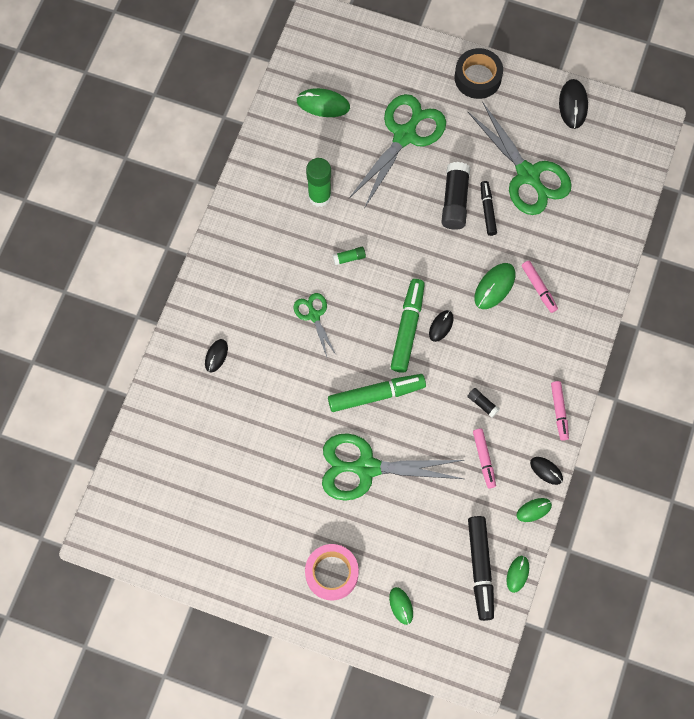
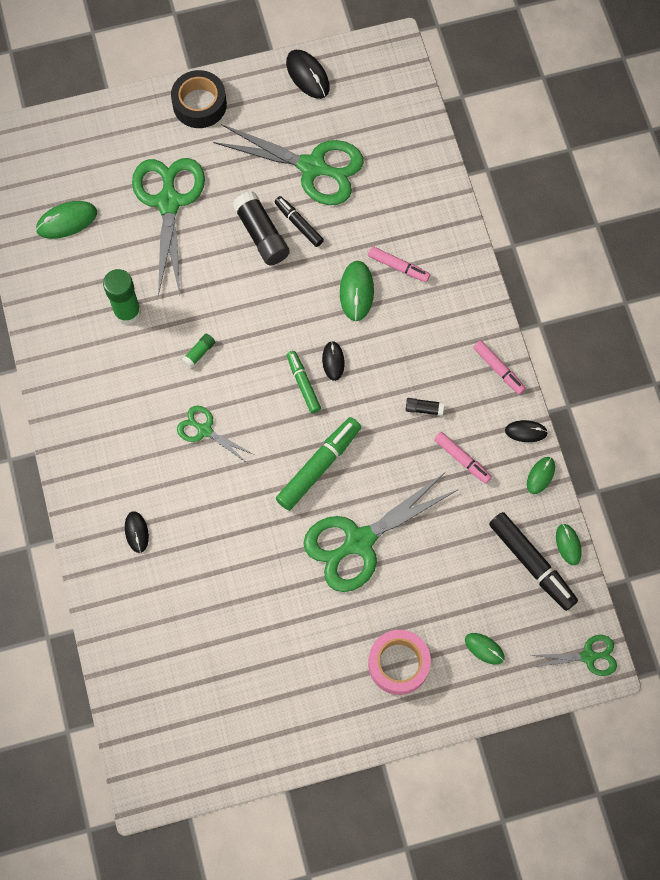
camera: 35 degrees left, 0 degrees up
(407, 329) = (303, 384): green marker -> green marker, size x0.61
(473, 664) = (588, 656): none -> green scissors

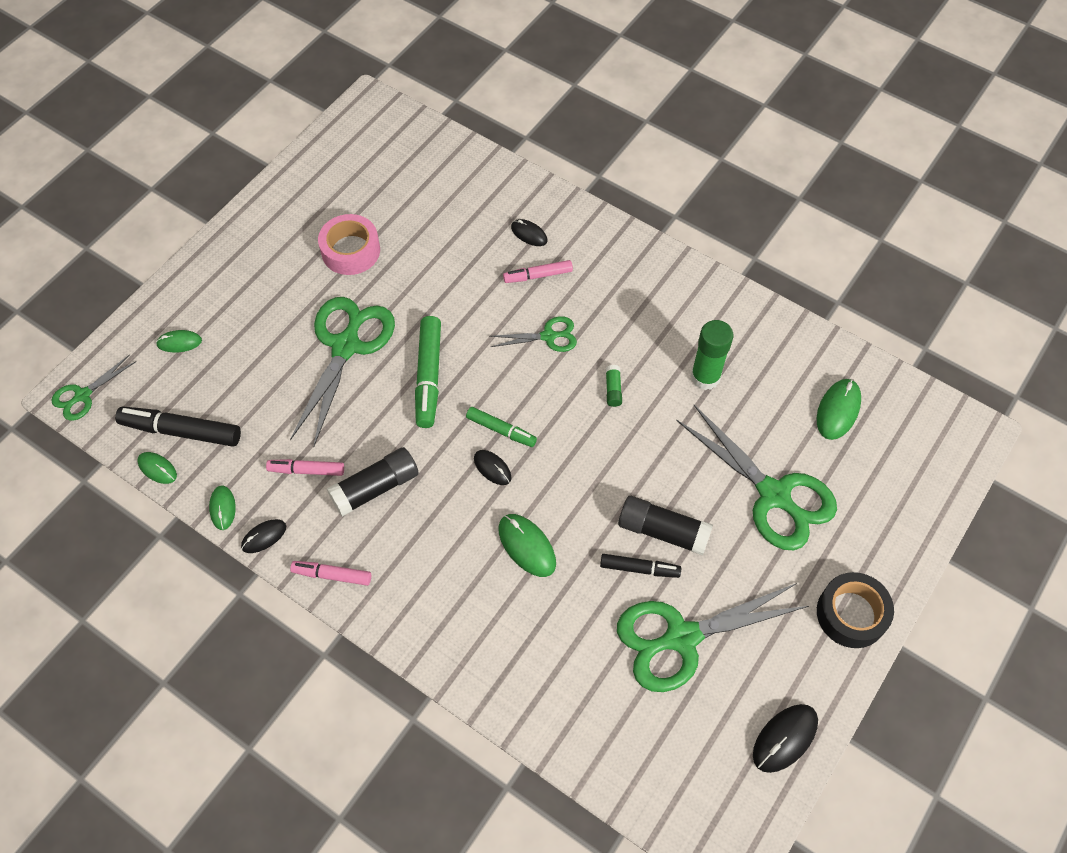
camera: 140 degrees right, 10 degrees down
(307, 75) = (785, 738): black mouse -> black mouse turned 60 degrees counterclockwise
(398, 267) = (508, 601): pink marker -> pink marker (538, 275)
(398, 664) = (244, 287): pink tape -> pink tape (351, 251)
(424, 409) = (375, 488): black glue stick -> black glue stick, size x2.04

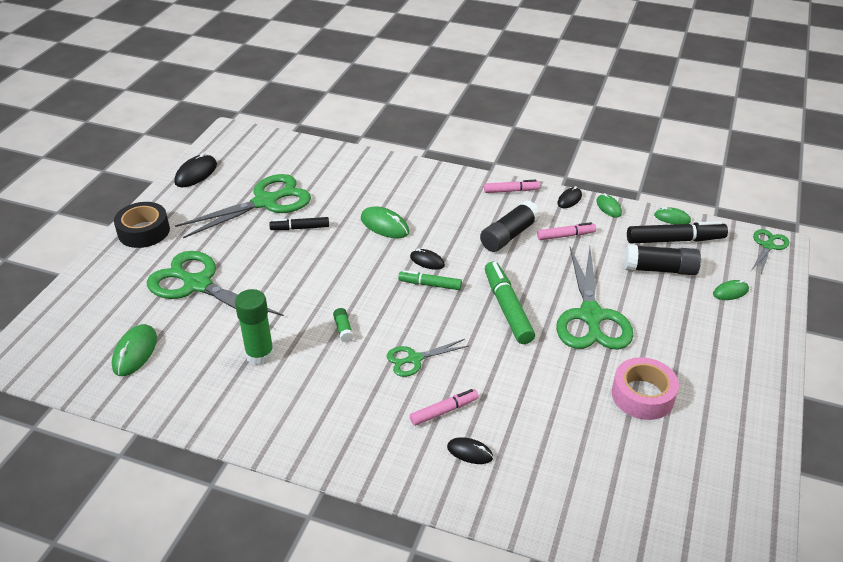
camera: 165 degrees right, 20 degrees down
(663, 531) = (285, 249): black glue stick -> black glue stick (660, 269)

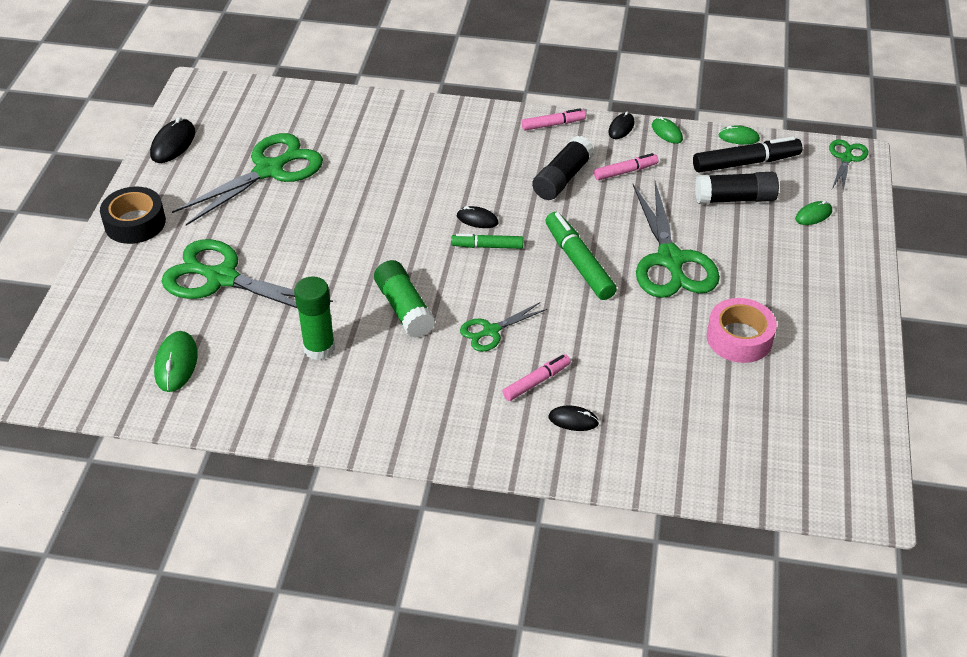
camera: 10 degrees left, 5 degrees up
(300, 228) = (320, 197): black marker -> none
(343, 329) = (404, 308): green glue stick -> green glue stick, size x2.04
(384, 225) = (418, 183): green mouse -> none

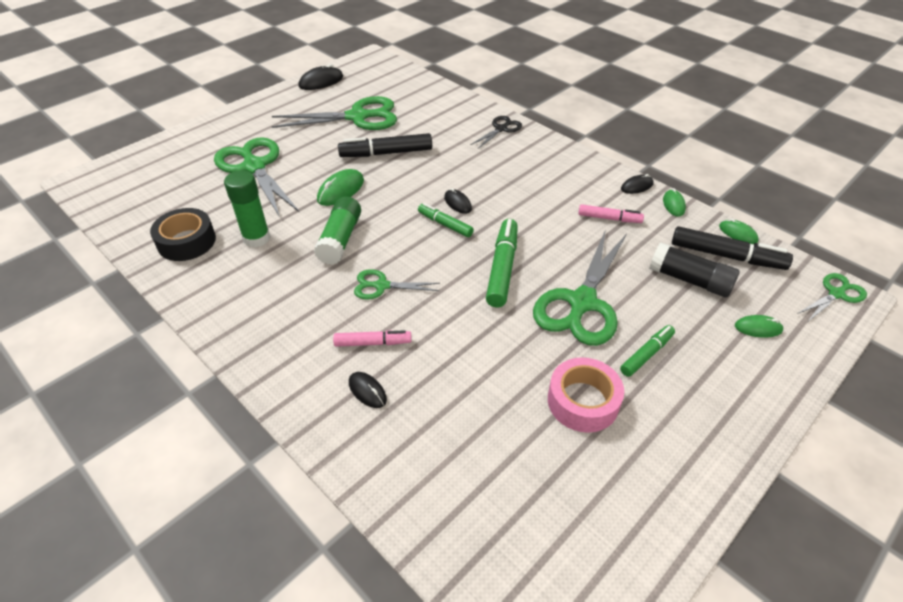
camera: 35 degrees right, 0 degrees up
(135, 223) = (248, 115): black tape -> black tape (186, 241)
(176, 364) = (167, 205): green mouse -> green mouse (341, 190)
(349, 198) = (386, 153): none -> black marker
(439, 119) = (501, 129): none -> black scissors
(553, 124) = (583, 163): pink marker -> none
(562, 178) = (552, 202): black glue stick -> none
(753, 278) = (646, 354): none -> green marker

